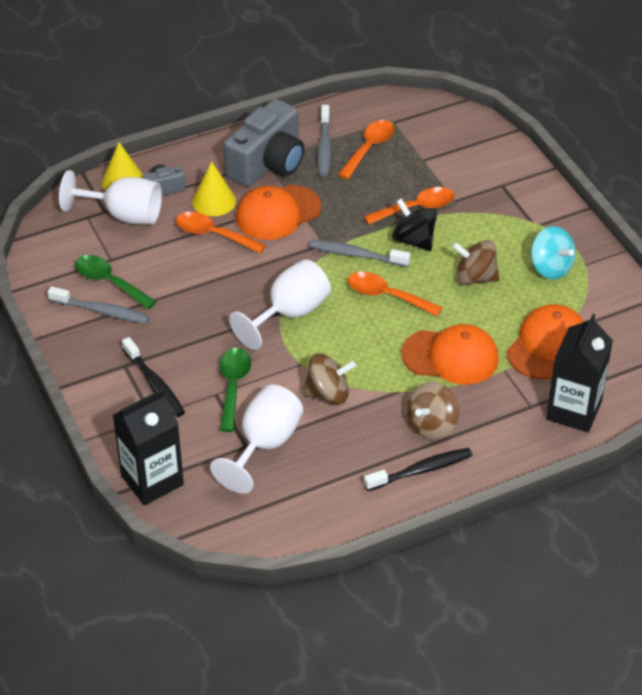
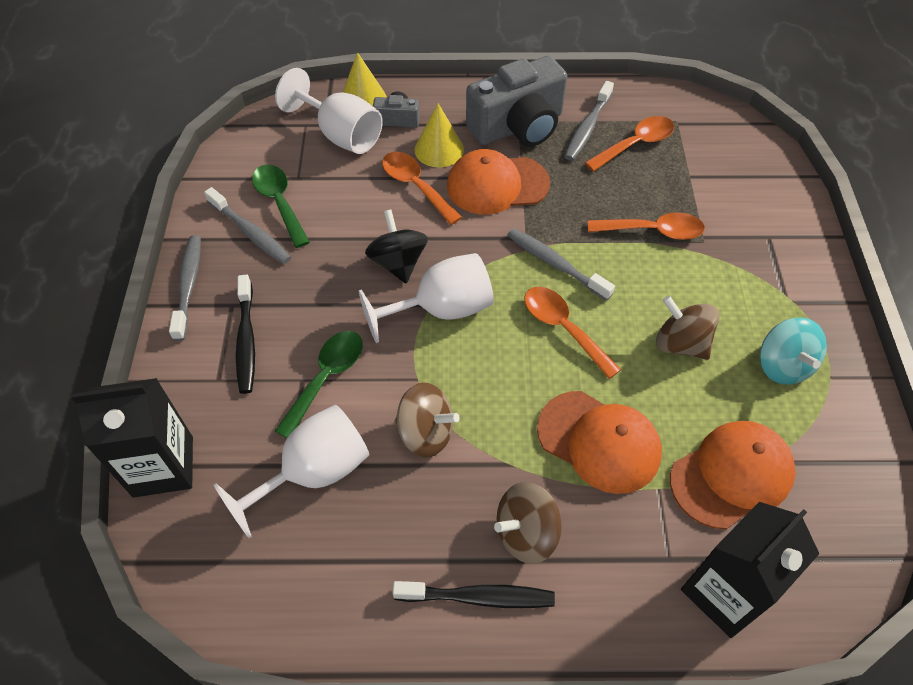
camera: 25 degrees right, 10 degrees up
(79, 364) = (188, 285): none -> grey toothbrush
(413, 240) = (630, 269): black spinning top -> black spinning top (398, 263)

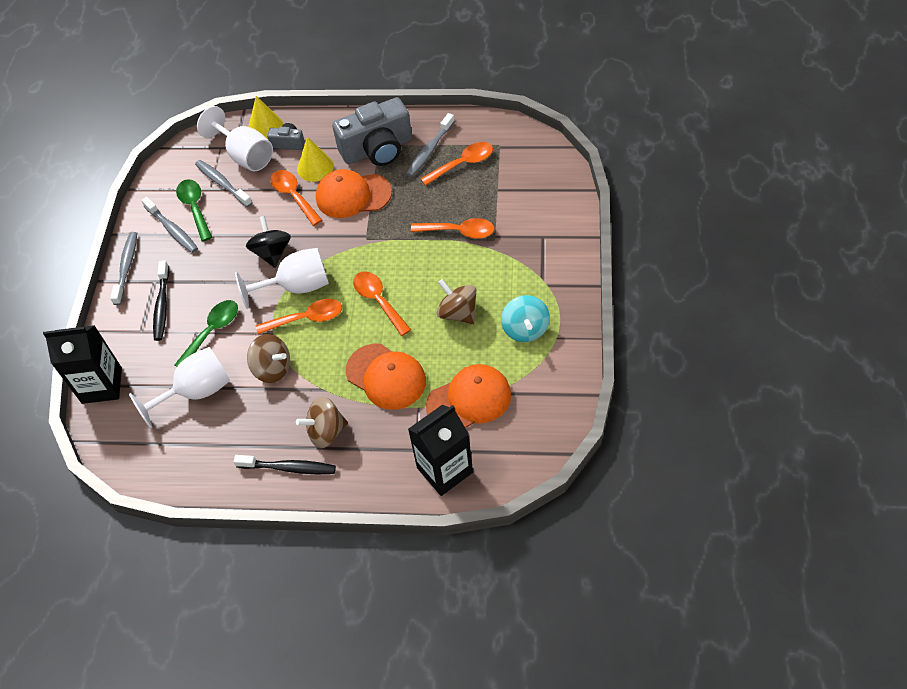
camera: 10 degrees right, 0 degrees up
(464, 356) = (307, 319): none -> orange spoon
(555, 264) = (383, 255): grey toothbrush -> grey toothbrush (222, 183)

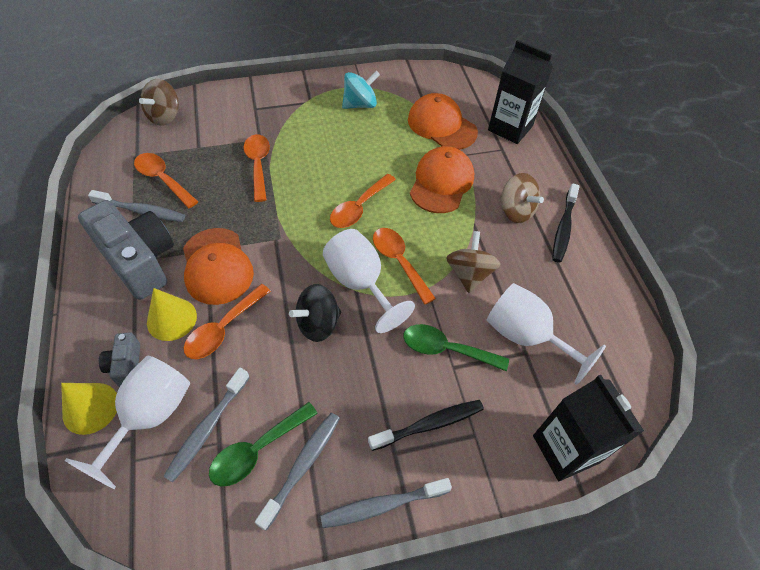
camera: 115 degrees left, 0 degrees up
(289, 468) = (563, 228): black toothbrush -> black toothbrush turned 150 degrees counterclockwise
(458, 313) = (356, 148): brown spinning top -> brown spinning top (165, 116)

